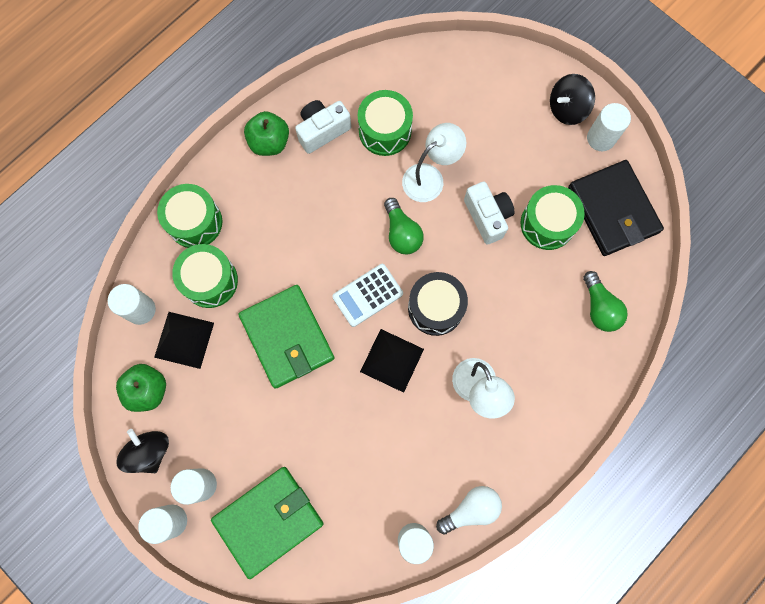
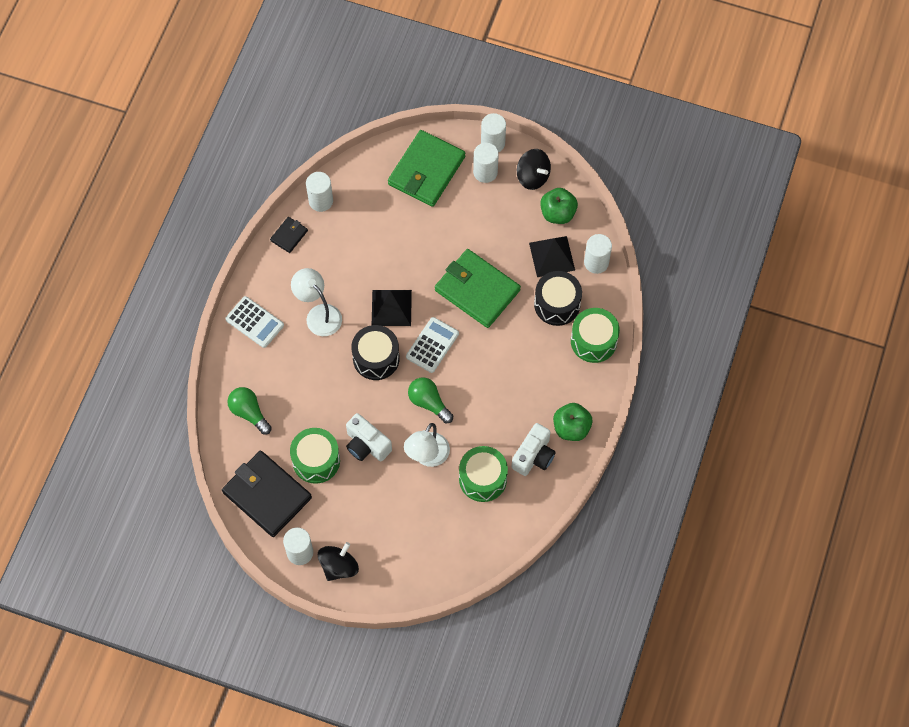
camera: 155 degrees right, 10 degrees down
(210, 281) = (557, 304): green drum -> black drum
(471, 509) = (289, 235): white light bulb -> black wallet
(554, 413) = (254, 322): none -> white calculator

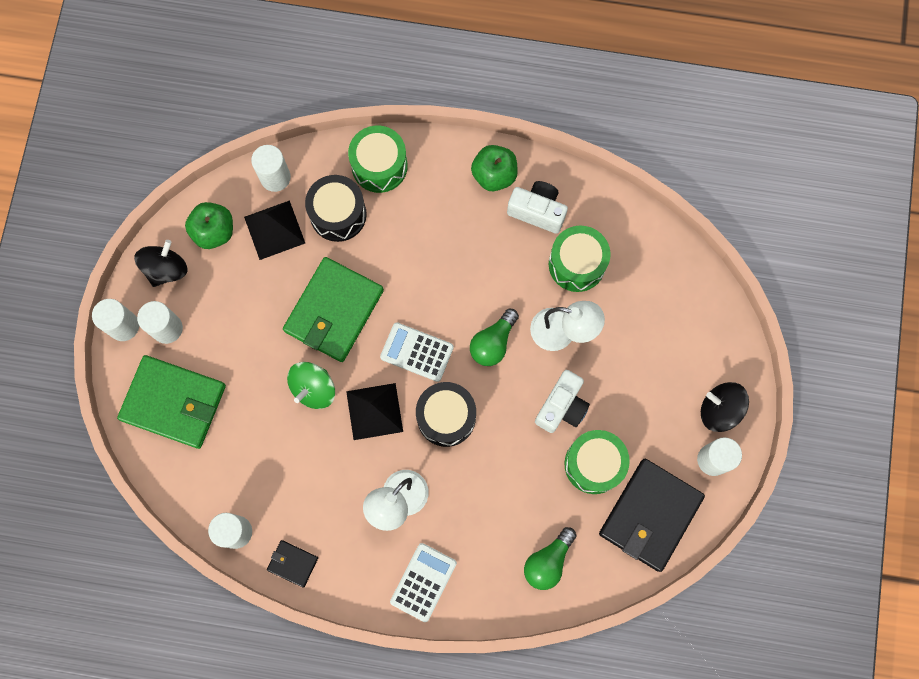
camera: 100 degrees left, 10 degrees up
(417, 267) = (314, 389): none -> green spinning top

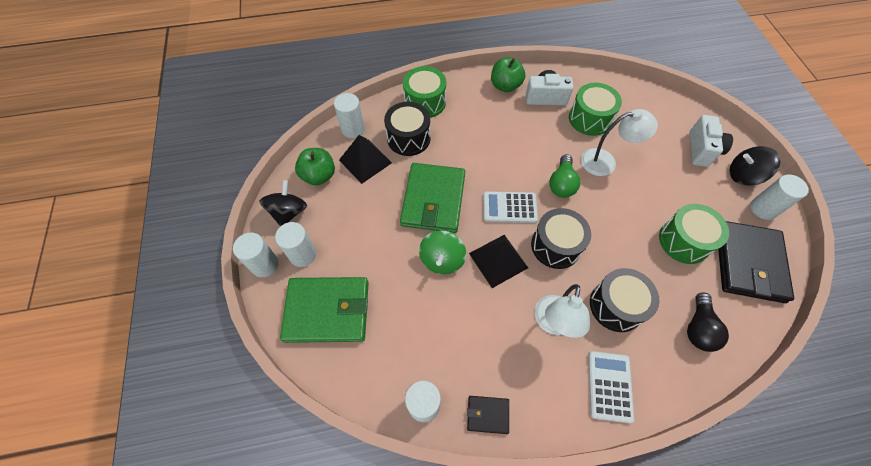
camera: 20 degrees left, 15 degrees down
(475, 507) = (616, 306): none -> black drum
(548, 561) = (698, 328): green light bulb -> black light bulb
(561, 407) = (635, 209): white camera -> white camera (702, 150)

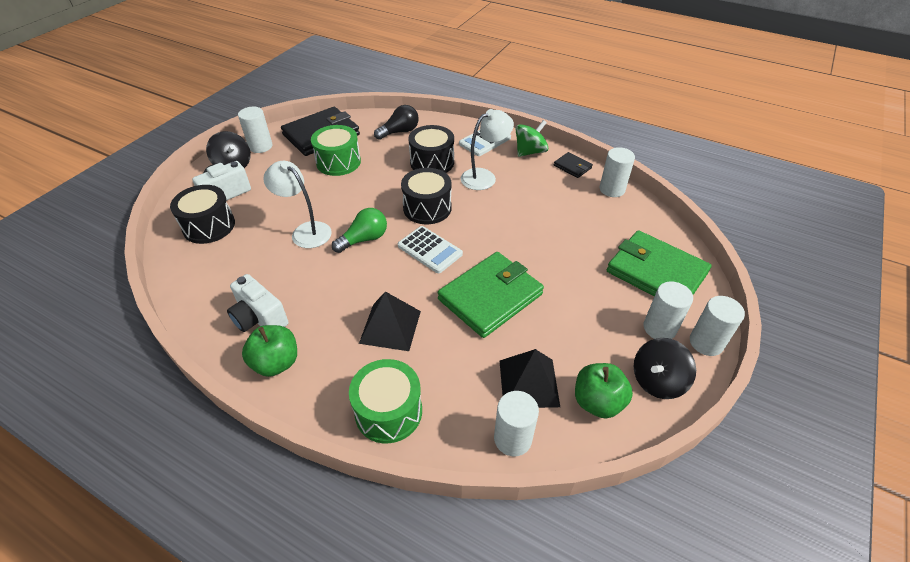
camera: 140 degrees left, 15 degrees down
(408, 138) = (454, 376): black drum -> black drum (209, 226)
(442, 260) = (527, 250): green spinning top -> green spinning top (530, 152)
(498, 260) = (482, 224): black pyramid -> black pyramid (390, 327)
(589, 119) = (258, 270): green drum -> none

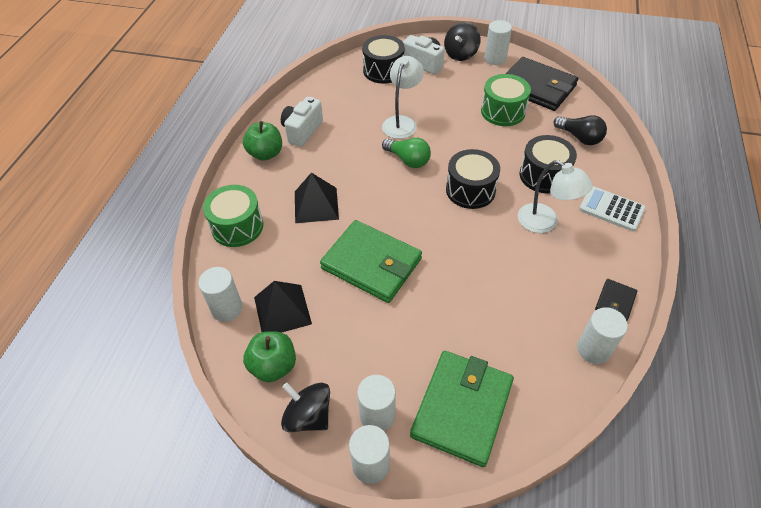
camera: 75 degrees right, 5 degrees up
(430, 250) = (413, 206): white calculator -> none
(530, 152) = (618, 254): green spinning top -> none

